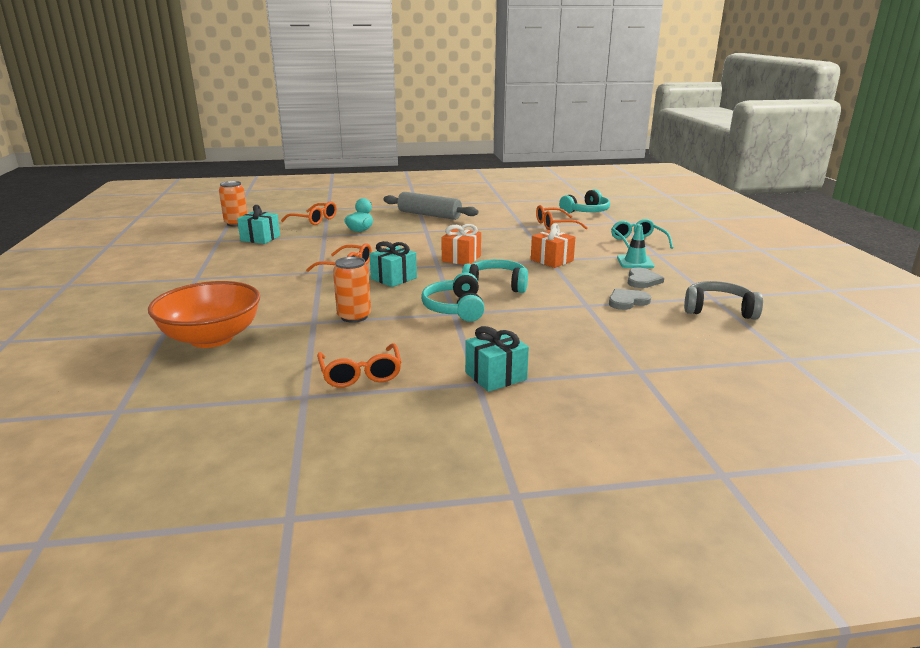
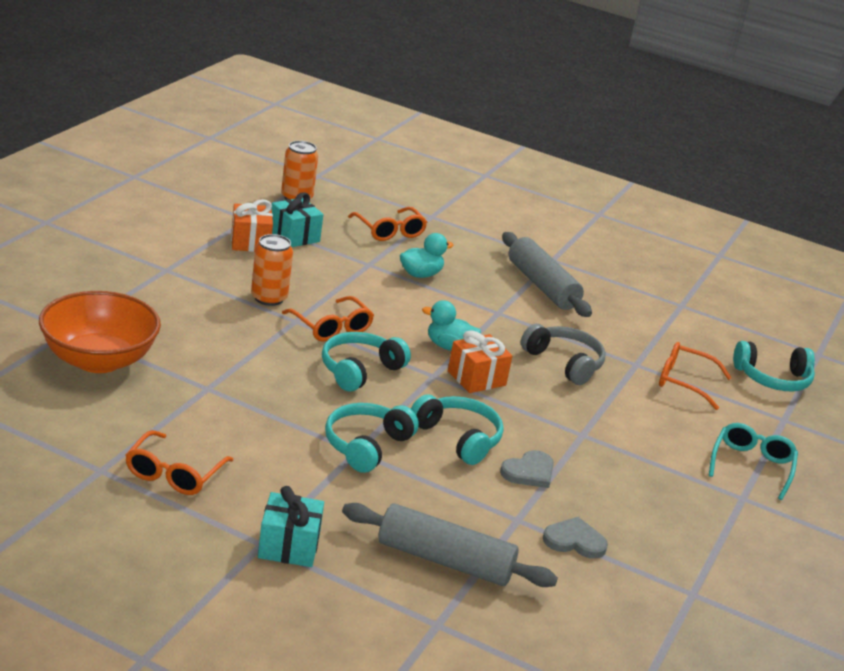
camera: 30 degrees right, 5 degrees up
(354, 316) = (253, 402): orange can -> orange can (269, 298)
(394, 278) = (359, 370): turquoise gift -> turquoise headphones
(425, 252) = (449, 347): none -> turquoise duck
(552, 260) = (583, 436): orange gift -> orange gift (250, 242)
(587, 339) = (445, 560): none -> grey rolling pin
(635, 262) = (688, 494): turquoise traffic cone -> none
(642, 280) = (647, 524): grey heart -> grey heart (529, 472)
(718, 310) = (667, 613): grey headphones -> grey headphones (564, 363)

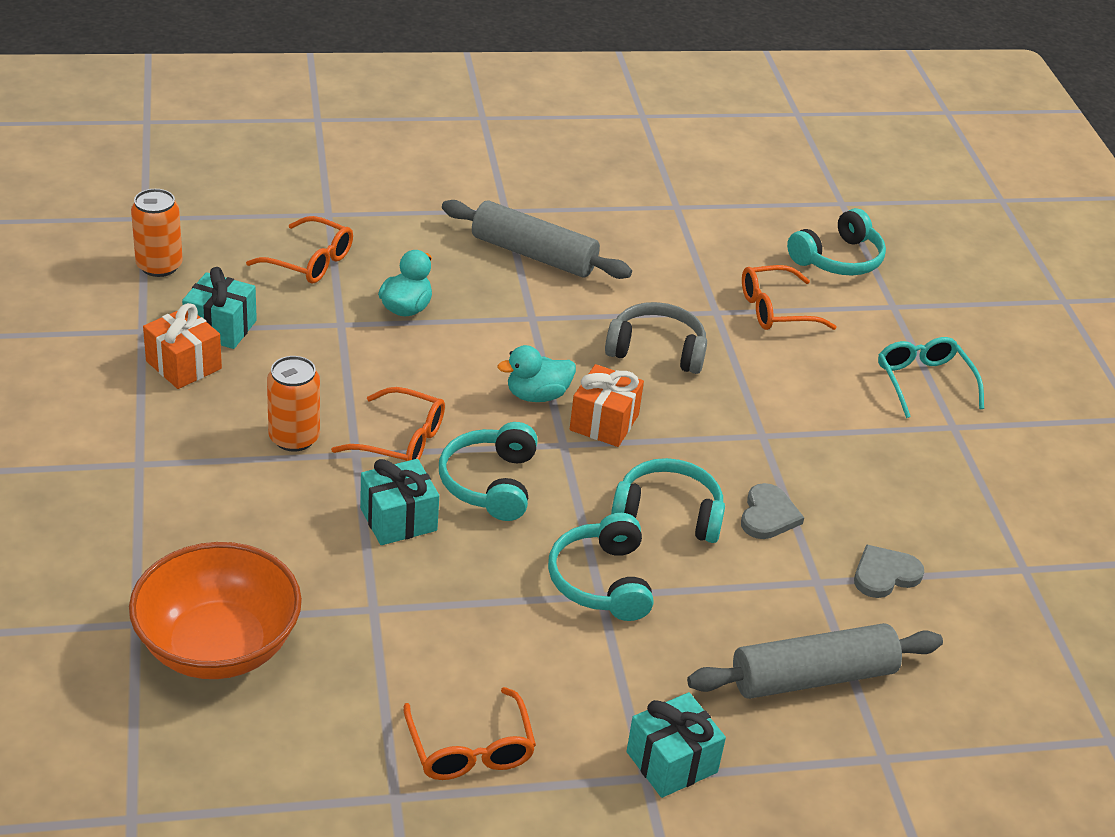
camera: 35 degrees left, 10 degrees up
(279, 359) = (398, 519): none -> turquoise gift

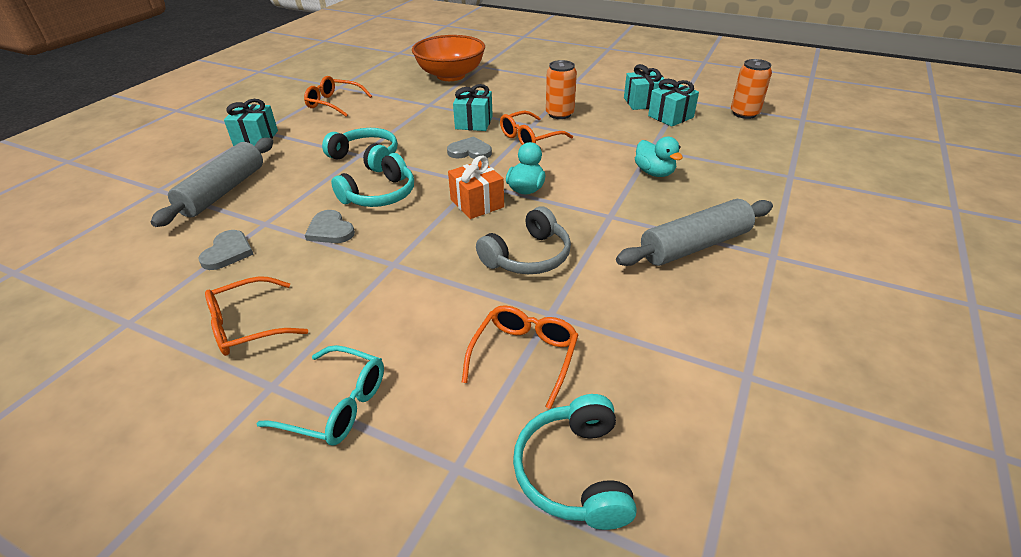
camera: 130 degrees right, 0 degrees up
(184, 365) = (643, 102): orange gift -> turquoise gift
(310, 261) = (728, 155): orange glasses -> orange glasses (248, 326)
(490, 483) = (470, 151): turquoise headphones -> grey heart

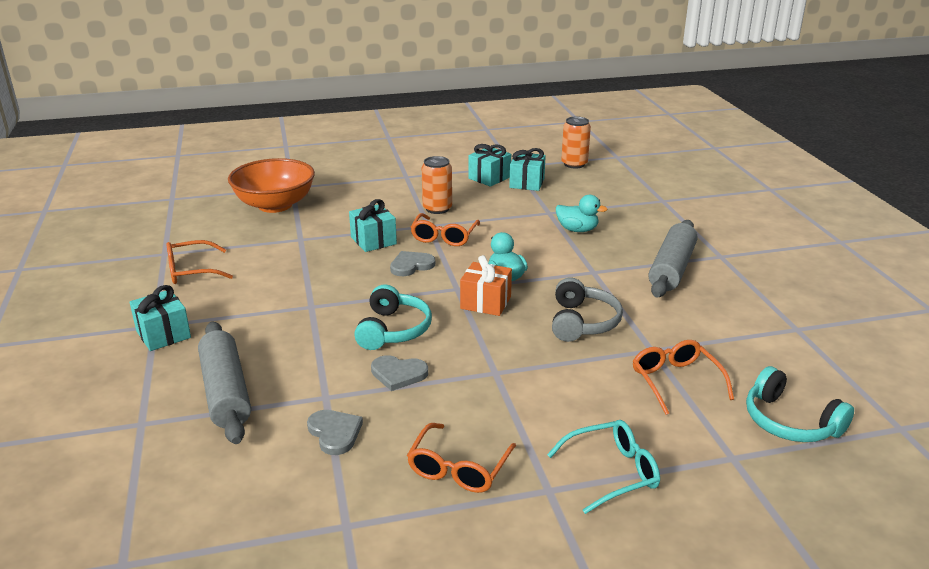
camera: 40 degrees left, 10 degrees down
(366, 158) = (323, 306): turquoise headphones -> none

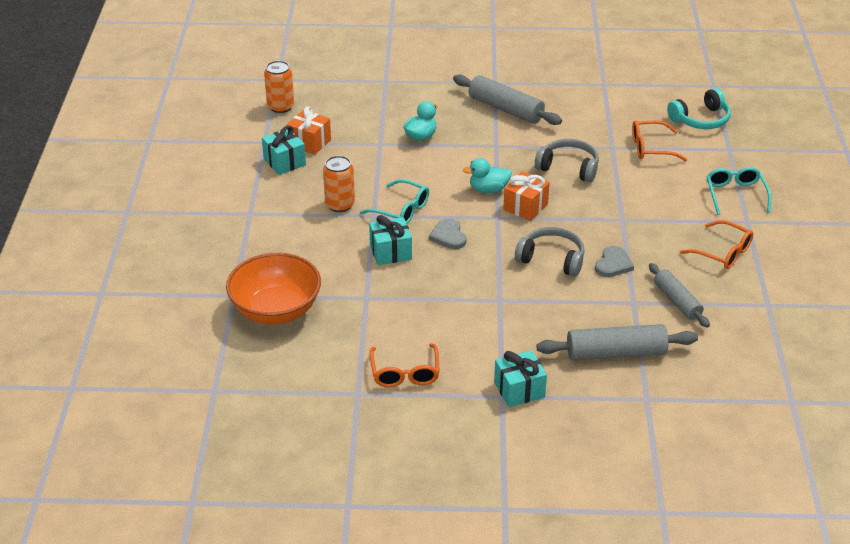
camera: 75 degrees left, 10 degrees up
(335, 433) = (677, 301): grey heart -> grey rolling pin
(393, 330) = (552, 259): turquoise headphones -> grey headphones
(444, 237) = (401, 210): orange glasses -> turquoise glasses
(527, 183) = (309, 143): turquoise gift -> orange gift

